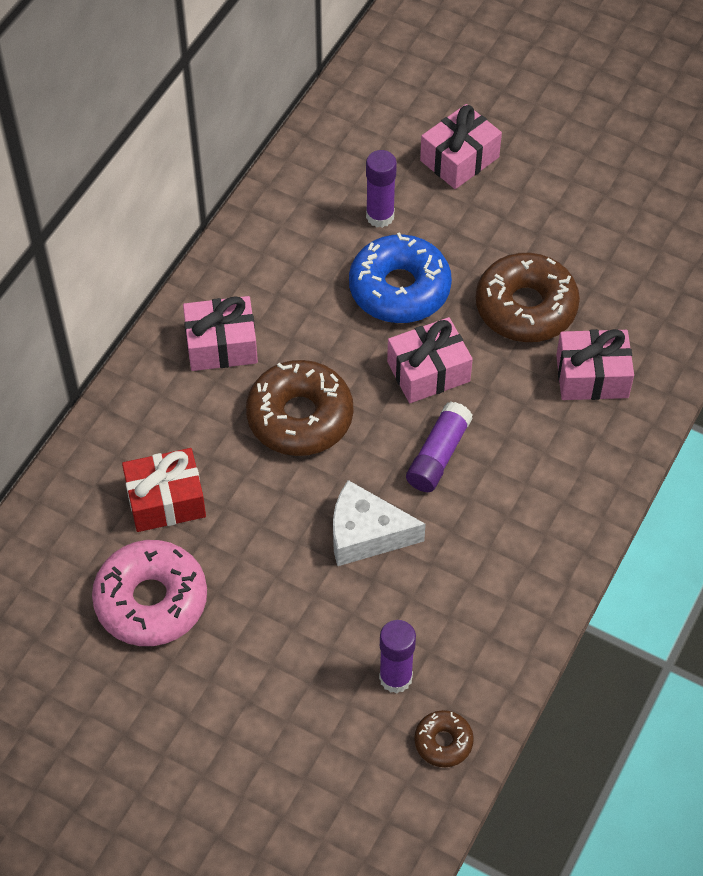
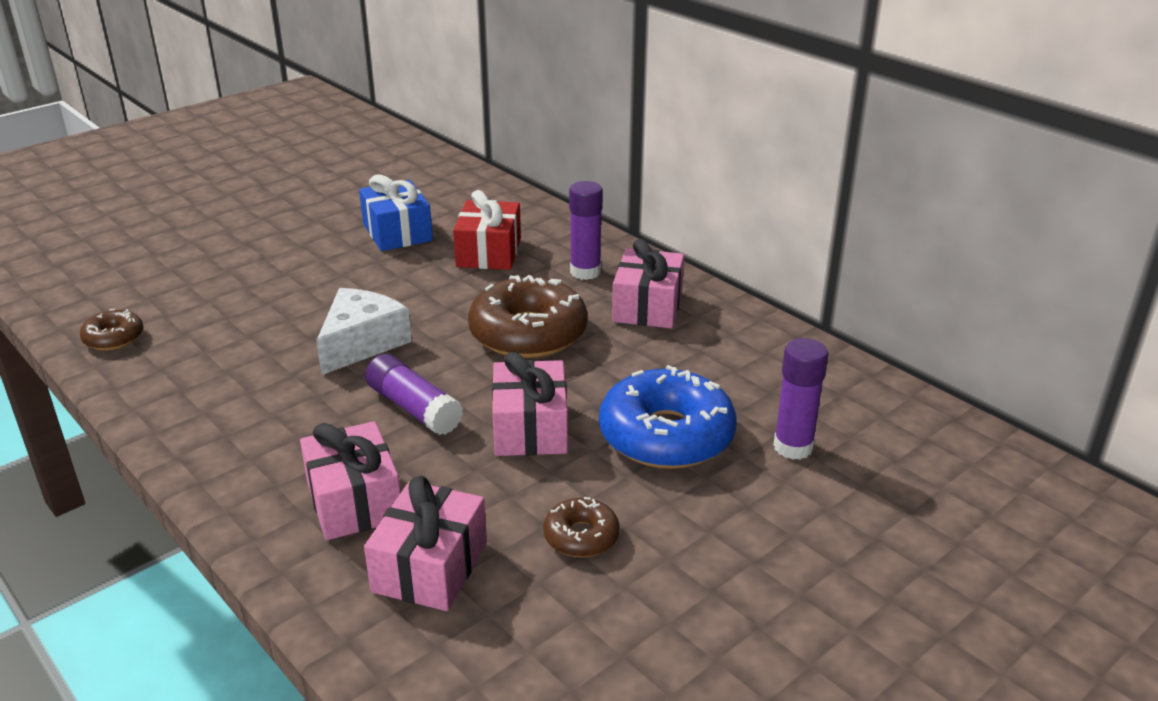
camera: 110 degrees right, 25 degrees down
(151, 601) = (397, 232): pink donut -> blue gift
(395, 678) = (201, 327): purple glue stick -> purple glue stick (585, 272)
(459, 159) = (884, 546): pink gift -> pink gift (354, 501)
(526, 307) = (581, 536): brown donut -> brown donut, size x0.50

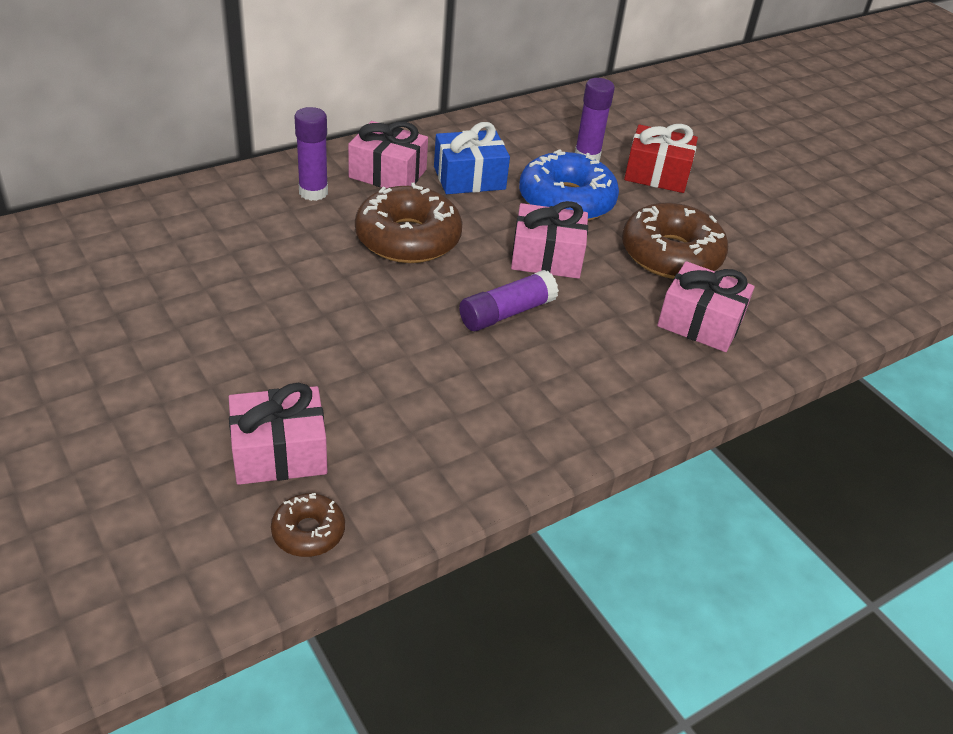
camera: 85 degrees left, 10 degrees up
(354, 501) = (626, 354): pink gift -> pink gift (279, 452)
(361, 343) = (389, 336): white cheese -> none
(397, 232) = (160, 294): blue gift -> blue gift (469, 178)
(488, 252) = (244, 239): red gift -> red gift (657, 174)
(581, 536) = (671, 254): brown donut -> brown donut, size x2.02

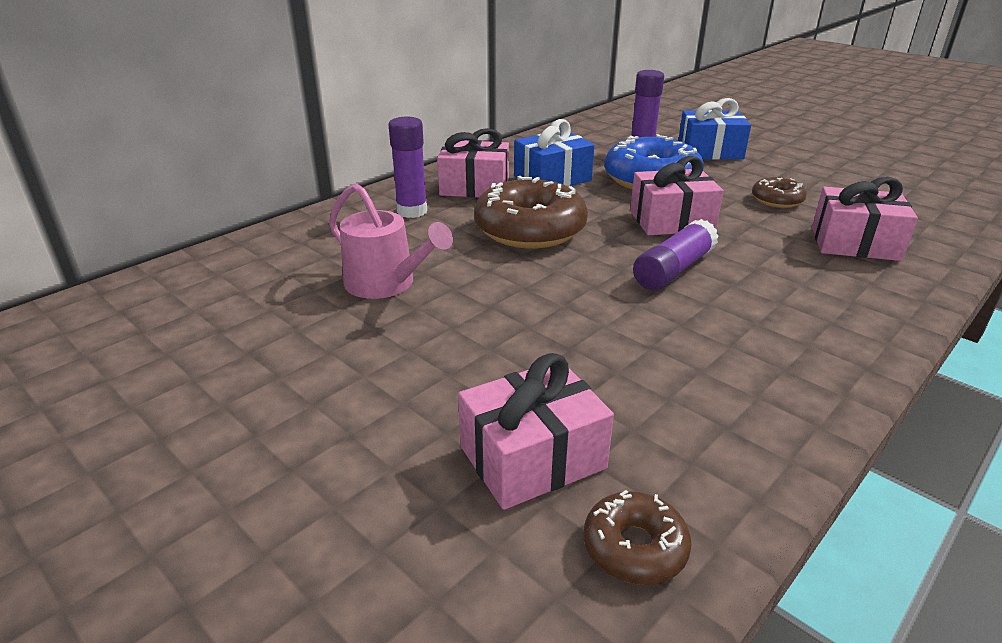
camera: 10 degrees left, 10 degrees down
(251, 271) = (386, 284): none -> pink watering can
(657, 174) = (710, 151): red gift -> blue gift
(671, 254) = (777, 200): brown donut -> brown donut, size x0.50

